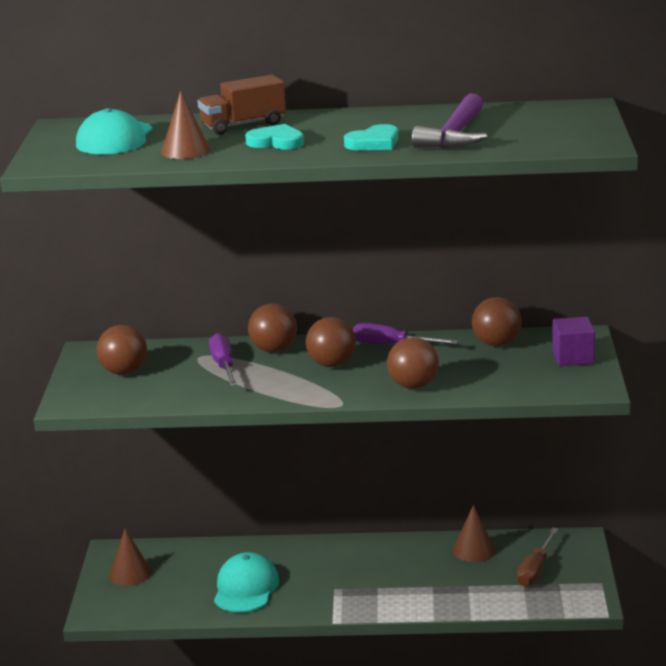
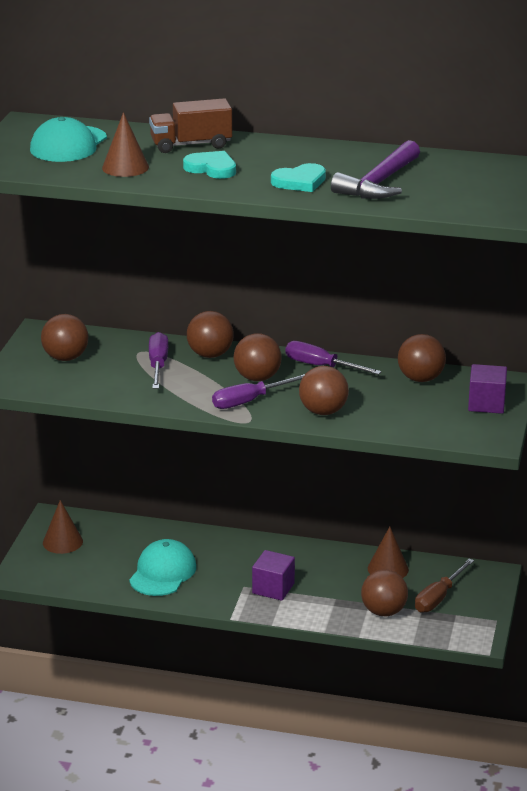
camera: 10 degrees right, 5 degrees up
(333, 386) = (249, 401): none -> purple screwdriver
(365, 586) = (273, 588): none -> purple cube
(486, 591) = (383, 612): none -> brown ball

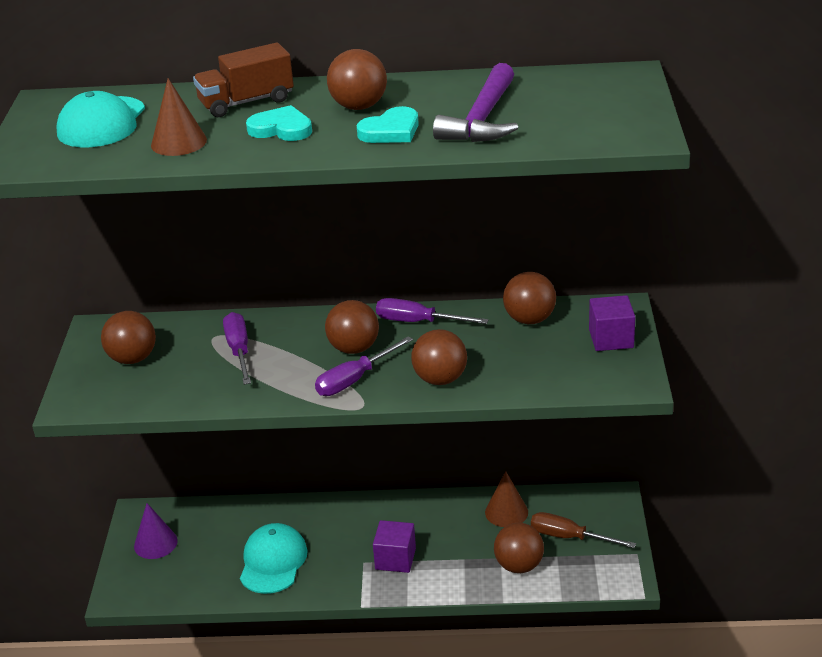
camera: 10 degrees left, 5 degrees up
(62, 542) = (155, 543): brown cone -> purple cone
(210, 355) = (293, 328): brown ball -> brown ball (359, 107)
(438, 597) = (569, 537): brown screwdriver -> brown screwdriver turned 90 degrees clockwise

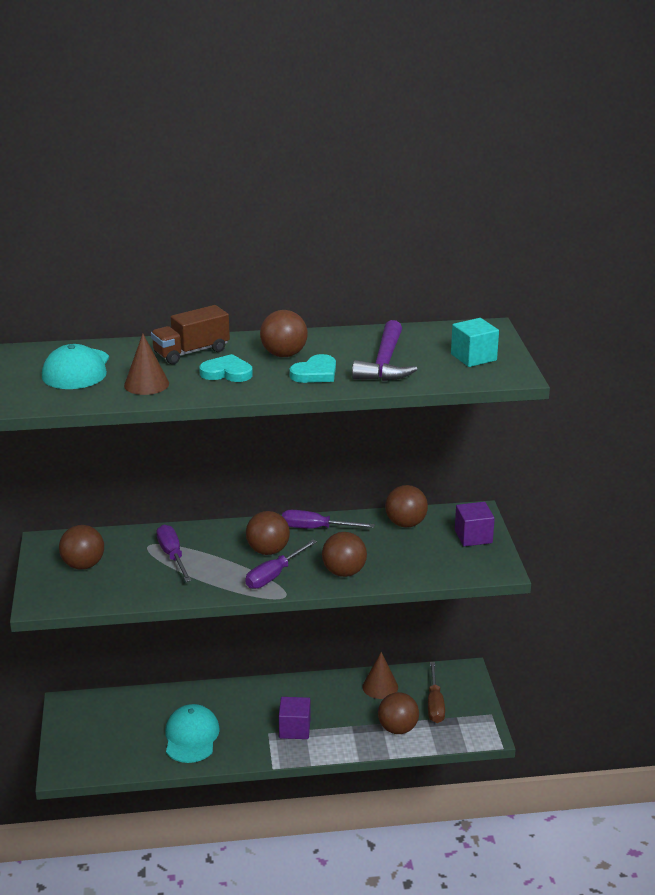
camera: 10 degrees left, 5 degrees down
(155, 543) = (86, 727): purple cone -> none
(569, 537) = (435, 704): brown screwdriver -> brown screwdriver turned 105 degrees counterclockwise
(599, 112) = (473, 357): none -> turquoise cube

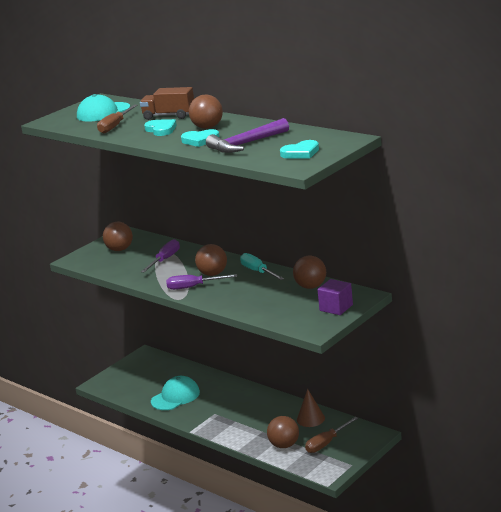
camera: 50 degrees right, 5 degrees down
(146, 384) = (115, 126): brown cone -> brown screwdriver
(294, 729) = (230, 418): purple cube -> none
(316, 528) = (258, 271): purple screwdriver -> turquoise screwdriver
(344, 572) = (229, 299): brown ball -> none
(473, 357) = (301, 153): turquoise cube -> turquoise heart

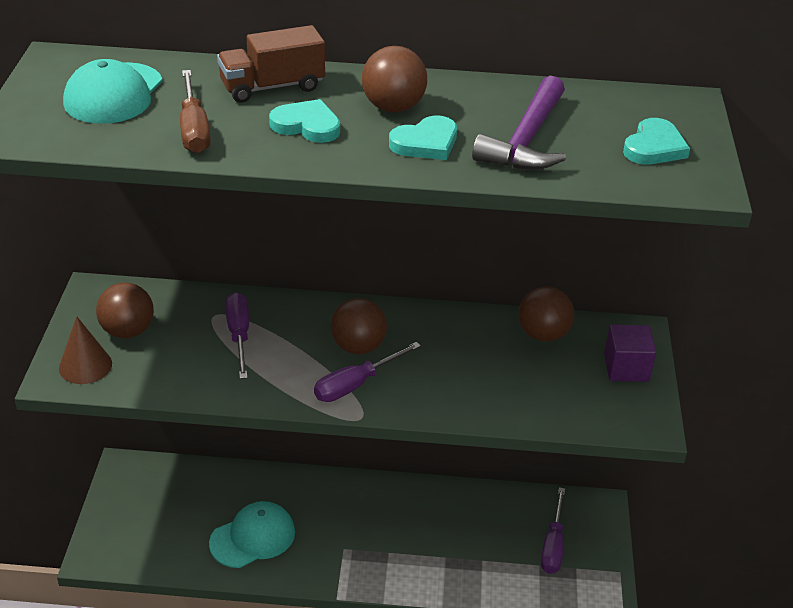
camera: 40 degrees left, 15 degrees up
(175, 397) = (253, 537): turquoise cap -> turquoise cap turned 45 degrees clockwise
(258, 271) = (427, 323): turquoise screwdriver -> none
(284, 445) = (500, 571): brown ball -> none
(310, 419) = (492, 509): brown cone -> brown cone (85, 366)
(327, 443) = (553, 545): brown screwdriver -> purple screwdriver

